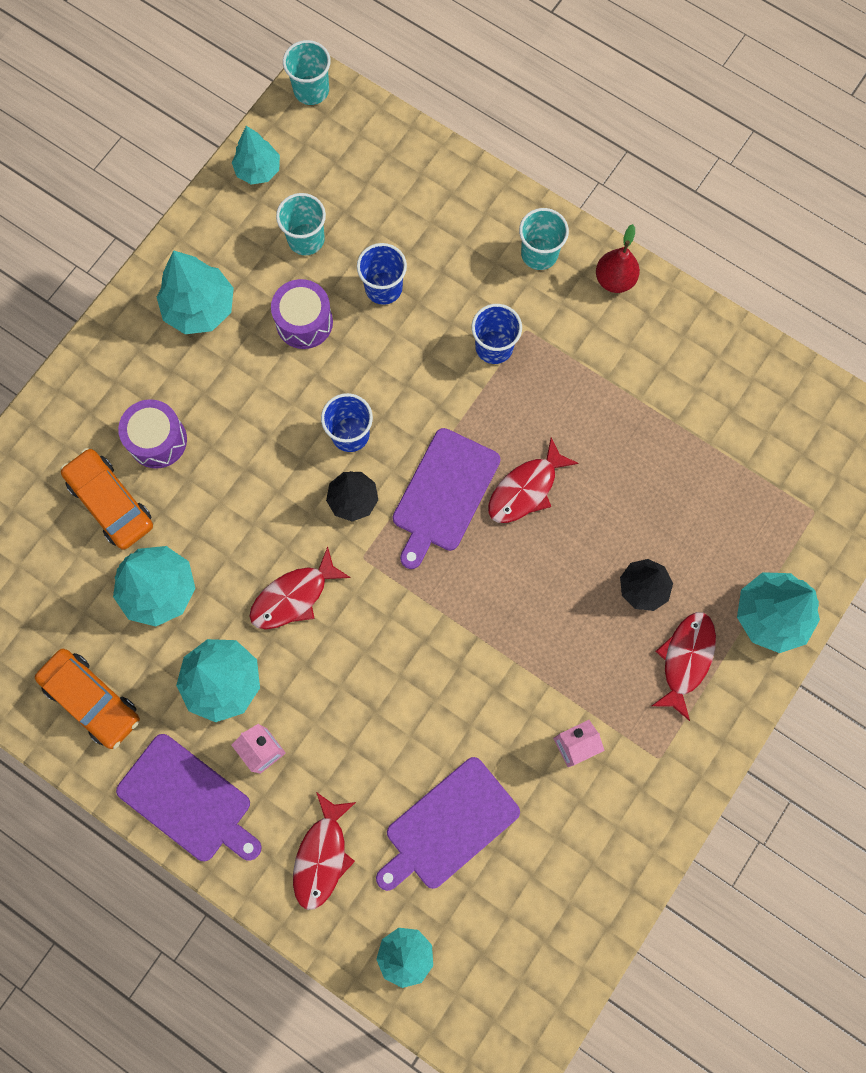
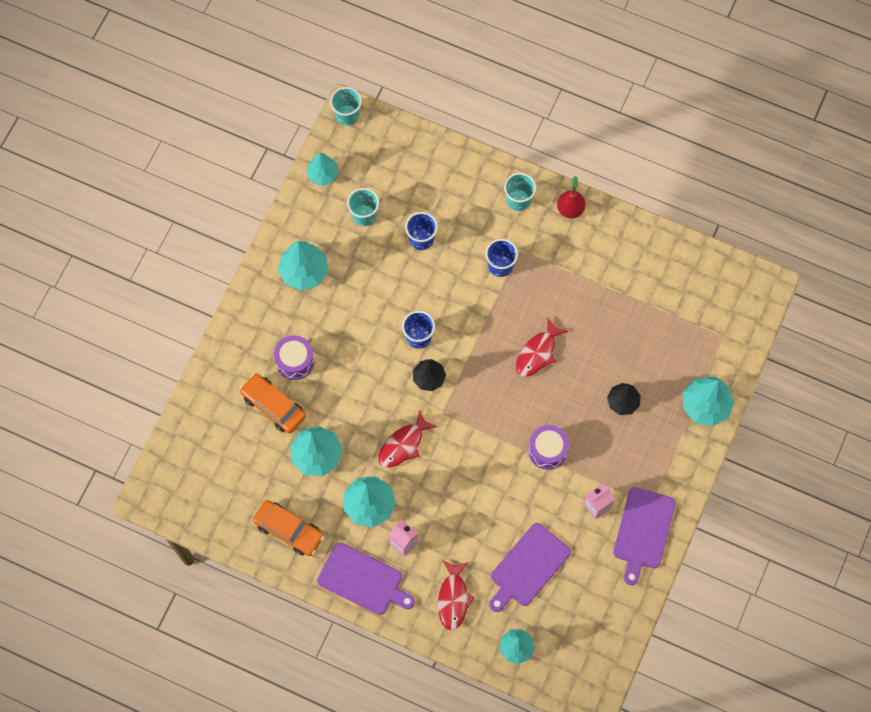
camera: 10 degrees left, 5 degrees down
(304, 322) = (374, 270): purple drum -> purple drum (547, 450)
(444, 494) = (486, 365): purple cutting board -> purple cutting board (643, 531)
(685, 659) = (657, 441): red fish -> none

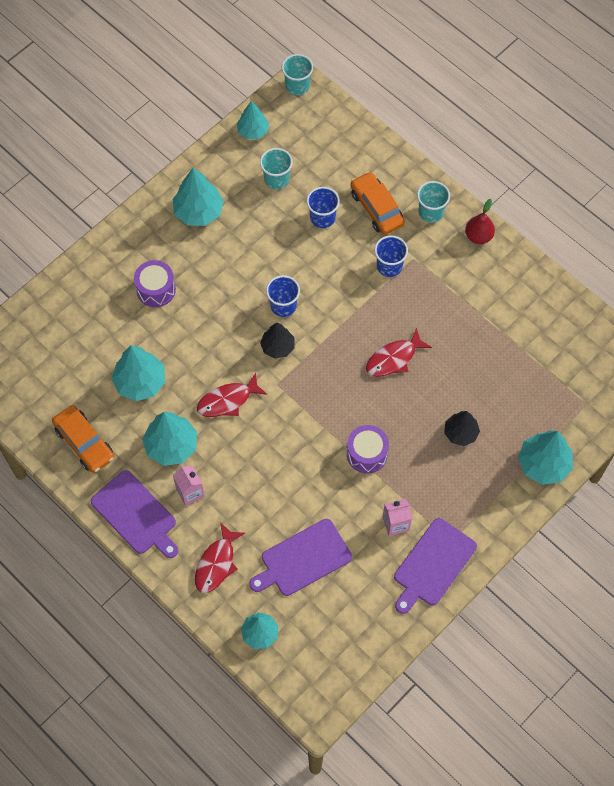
camera: 20 degrees right, 5 degrees down
(273, 406) = (118, 323): orange car -> orange car (376, 208)

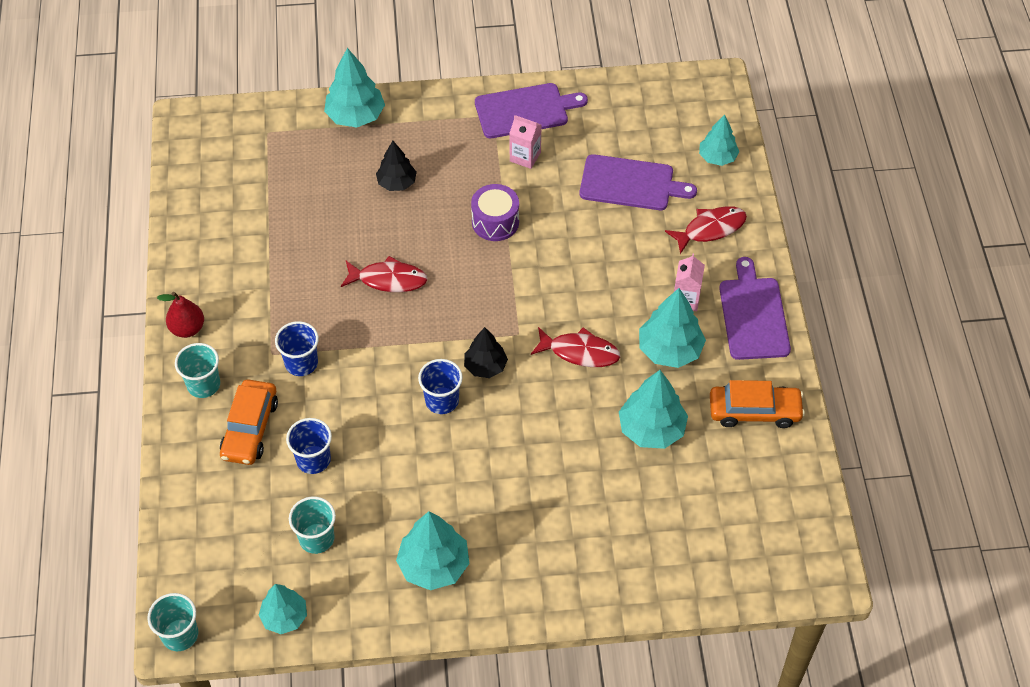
camera: 140 degrees left, 10 degrees down
(84, 443) = (754, 411): orange car -> orange car turned 90 degrees clockwise
(156, 289) = (556, 512): purple drum -> none

